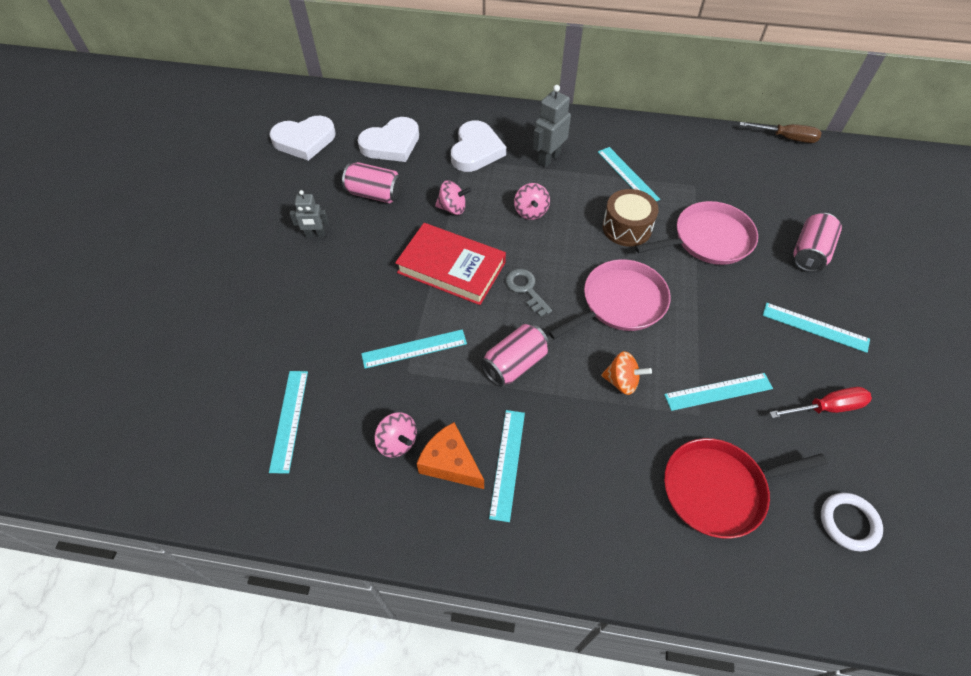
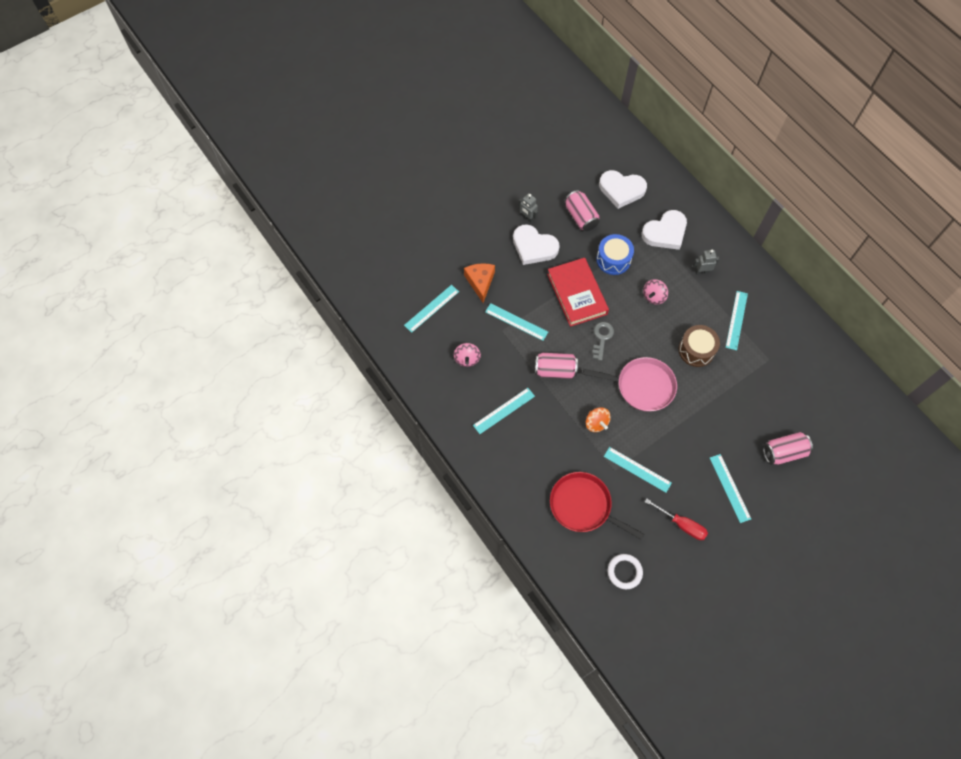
camera: 45 degrees right, 10 degrees up
(304, 140) = (576, 149): white heart -> white heart (534, 247)
(450, 463) = (480, 388): orange cheese -> orange cheese (480, 282)
(453, 208) = (613, 259): pink spinning top -> blue drum
(548, 158) = (701, 271): grey robot -> grey robot, size x0.65
(708, 239) = (734, 395): pink pan -> none
(786, 138) = (871, 379): brown screwdriver -> none

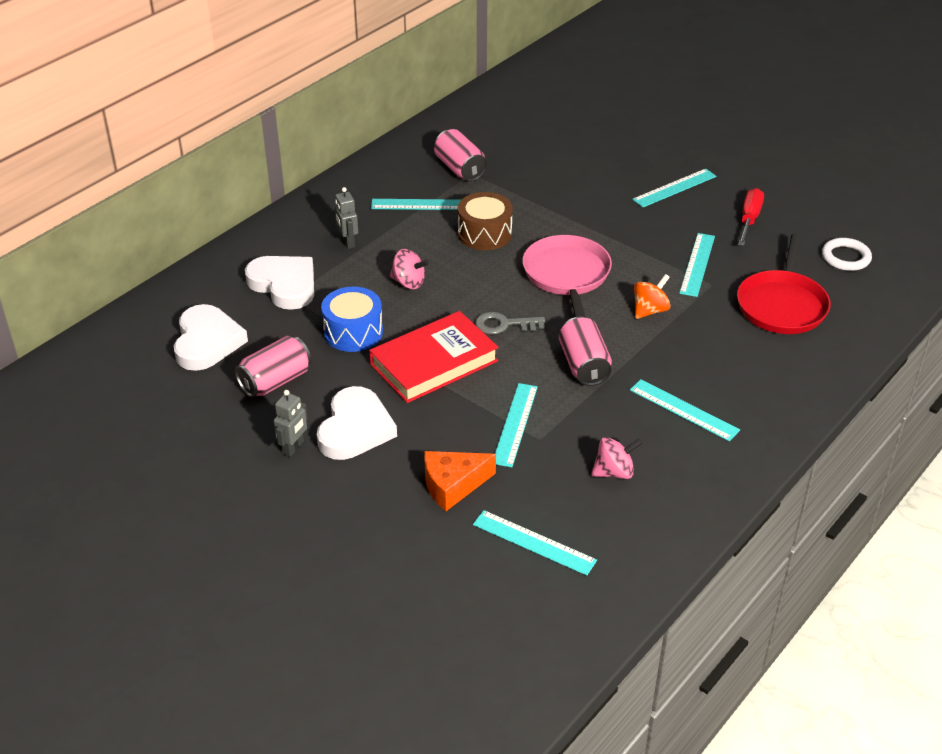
camera: 105 degrees left, 25 degrees down
(783, 452) = (601, 153): pink can -> pink can (460, 169)

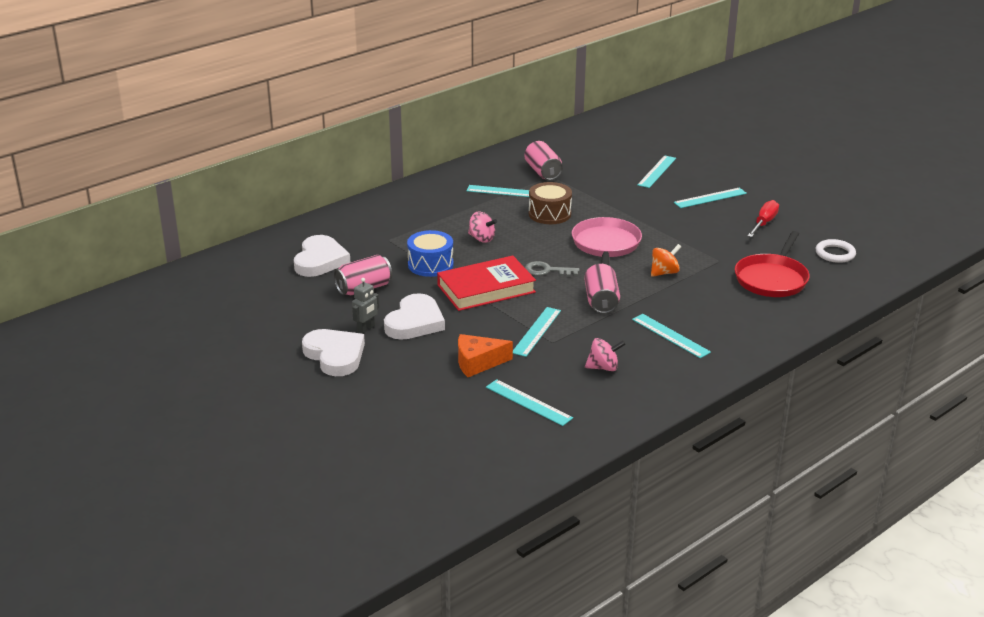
camera: 10 degrees right, 10 degrees down
(284, 285) = (387, 231): white heart -> white heart (335, 355)
(347, 242) = (442, 210): grey robot -> none
(697, 264) = (712, 247): turquoise ruler -> turquoise ruler (656, 171)

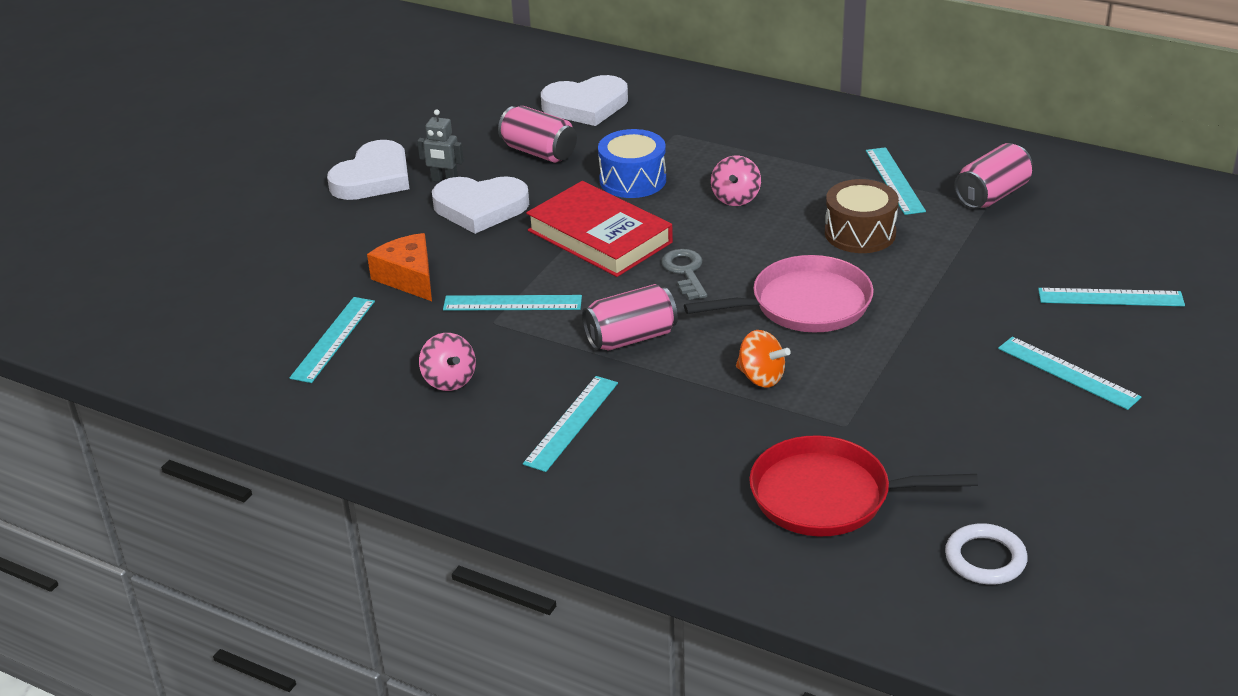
camera: 70 degrees right, 5 degrees up
(764, 223) = (1030, 451): red screwdriver -> none

